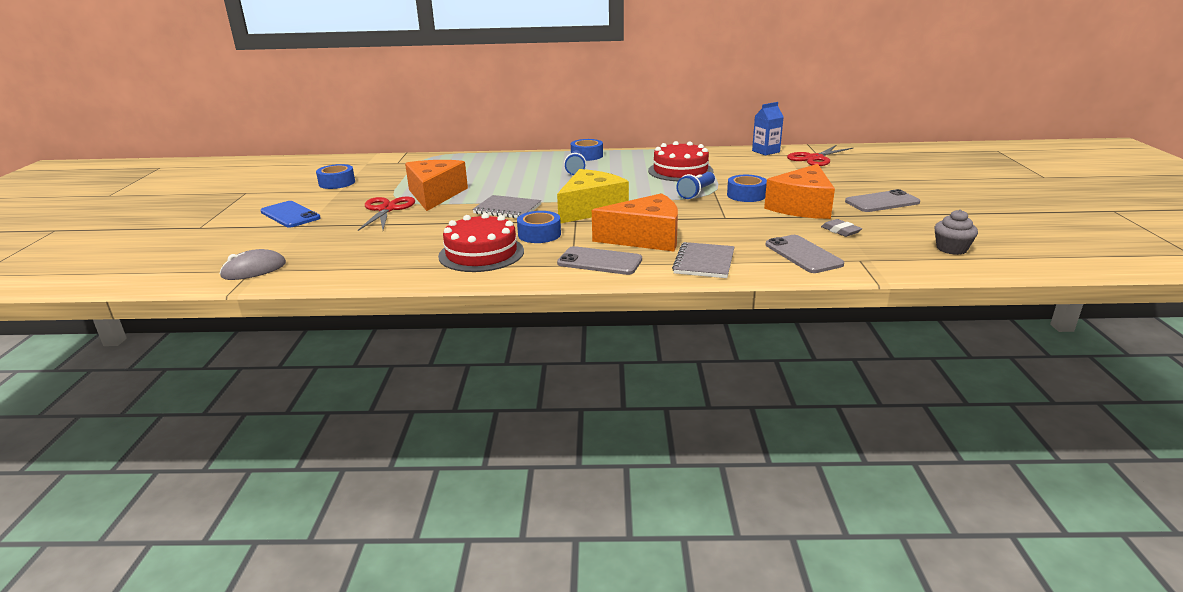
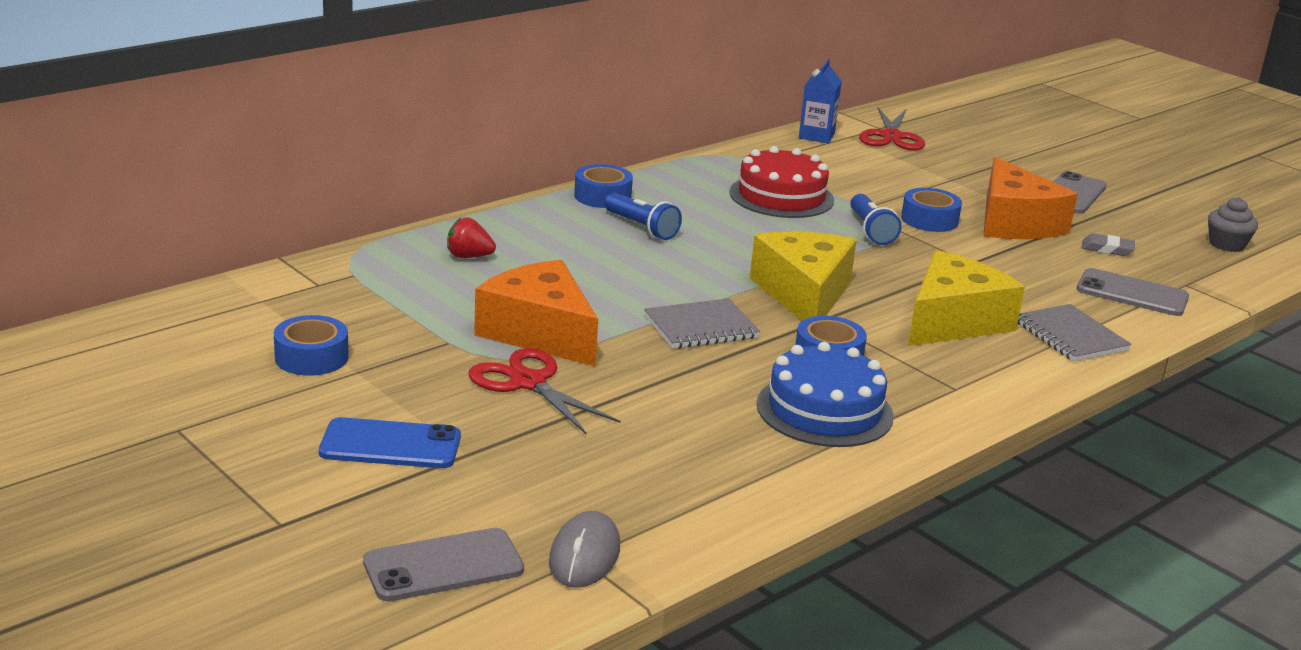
camera: 45 degrees left, 0 degrees up
(474, 165) = (468, 257): none -> red strawberry
(481, 253) = (824, 410): red cake -> blue cake
(599, 262) = (974, 373): grey phone -> grey phone (443, 566)
(645, 238) = (953, 321): orange cheese -> yellow cheese

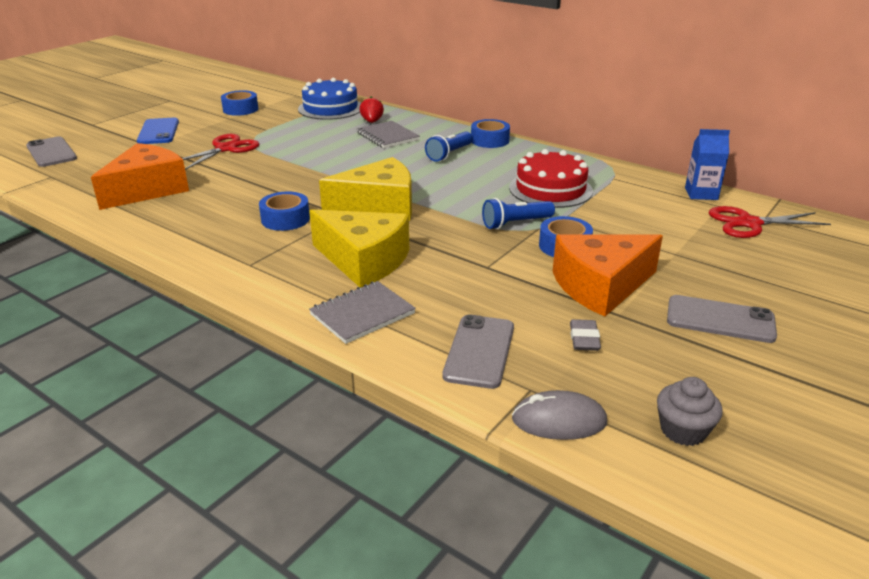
camera: 80 degrees right, 5 degrees up
(539, 333) = (285, 145): orange cheese -> orange cheese (147, 190)
(584, 555) = (52, 176): grey mouse -> grey mouse (559, 421)
(701, 327) = (311, 181): grey notebook -> grey notebook (387, 136)
(824, 410) = (208, 222): blue cake -> blue cake (330, 108)

